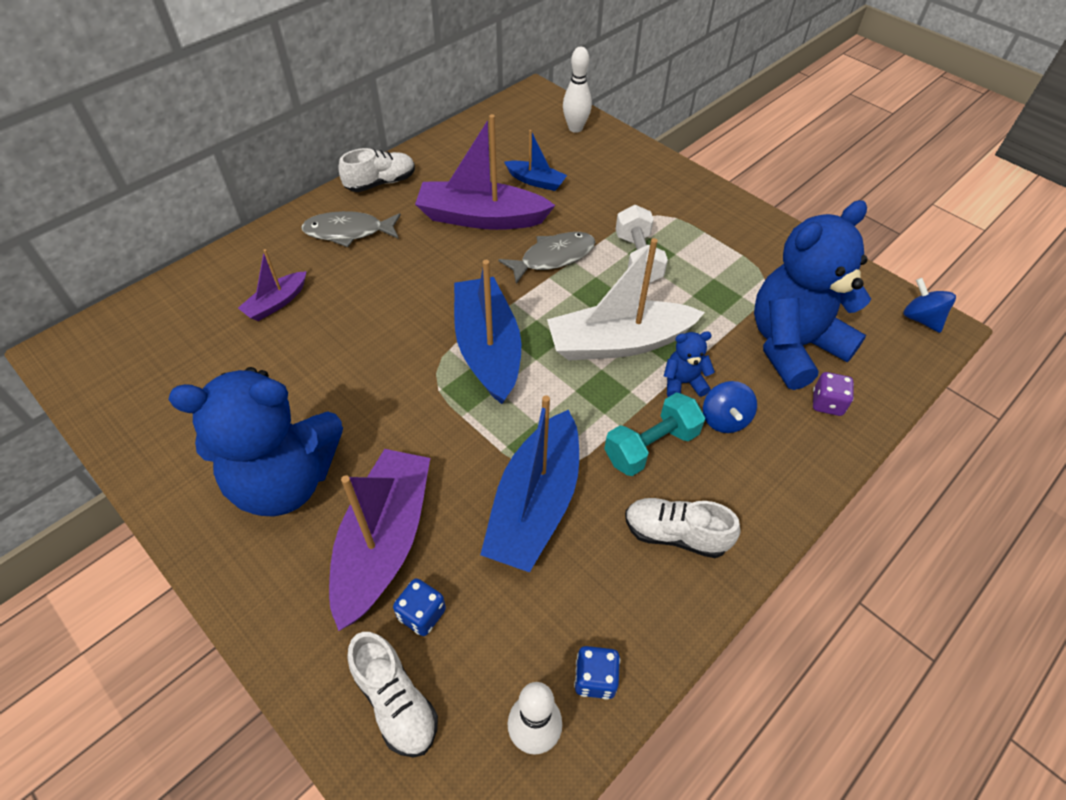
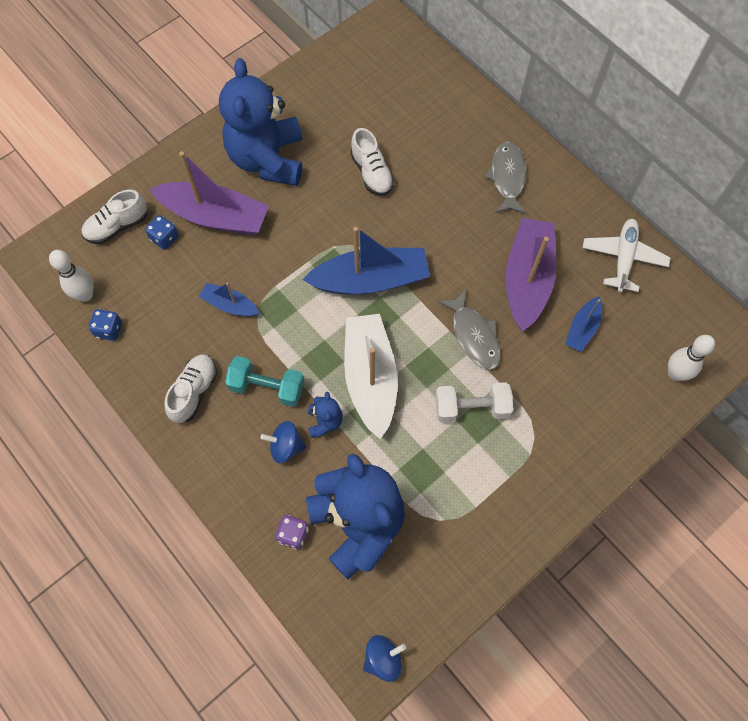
camera: 95 degrees right, 15 degrees up
(276, 303) = (426, 136): purple boat -> none
(380, 183) = (574, 198): white shoe -> white shoe (371, 173)
(455, 153) = (623, 258): none -> white plane
(535, 504) = (230, 305): blue boat -> blue boat, size x0.51
(651, 446) = (267, 387): turquoise dumbbell -> turquoise dumbbell turned 45 degrees counterclockwise

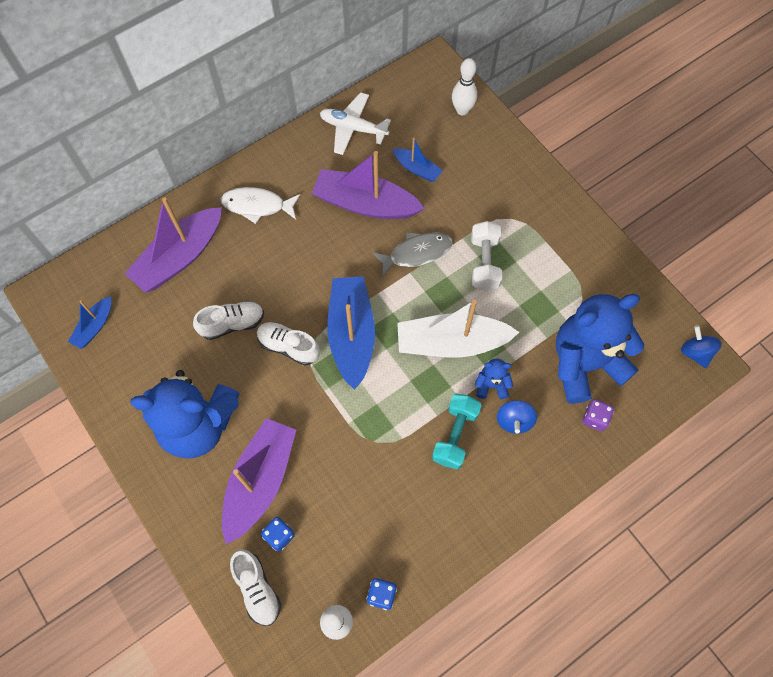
camera: 85 degrees left, 0 degrees up
(194, 392) = (456, 505): white shoe -> white shoe (288, 346)
(230, 305) = (365, 468): blue boat -> blue boat (94, 327)
(438, 119) = (180, 257): none -> purple boat
(507, 177) = (257, 205): grey fish -> white fish

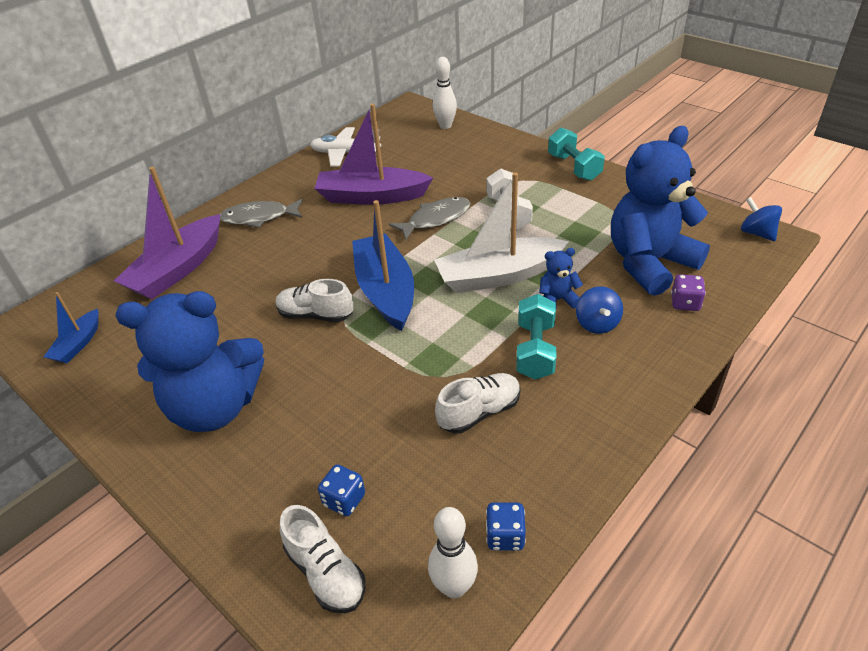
camera: 10 degrees left, 25 degrees down
(232, 324) = (246, 309): white shoe -> white shoe (479, 412)
(257, 205) = (259, 217): white fish -> grey fish
(260, 481) = (306, 446): purple boat -> none
(417, 169) = (416, 166): blue boat -> none
(567, 213) = (574, 167): none -> turquoise dumbbell

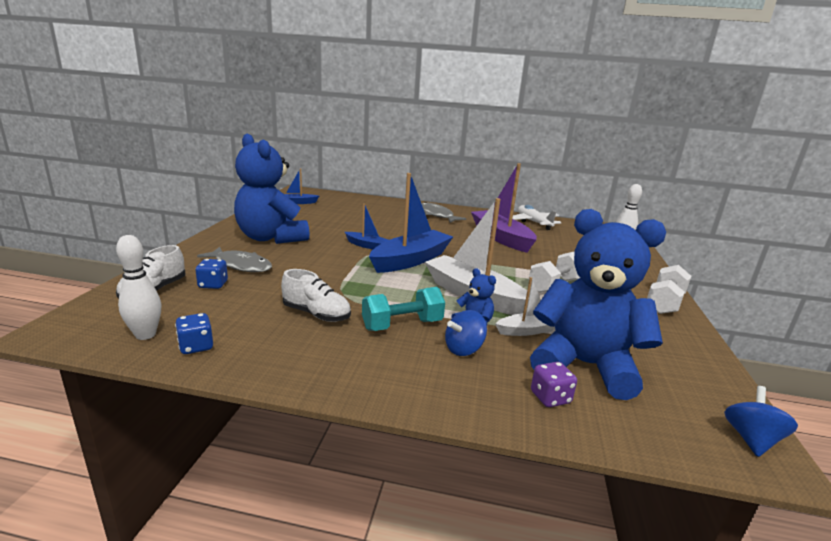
camera: 55 degrees right, 20 degrees down
(178, 269) = (371, 208): purple boat -> none
(315, 315) = (367, 245): white shoe -> blue boat
(435, 219) = (507, 261): grey fish -> grey fish (241, 265)
(574, 167) = (664, 303): turquoise dumbbell -> white dumbbell
(583, 270) = (527, 330): none -> white boat

